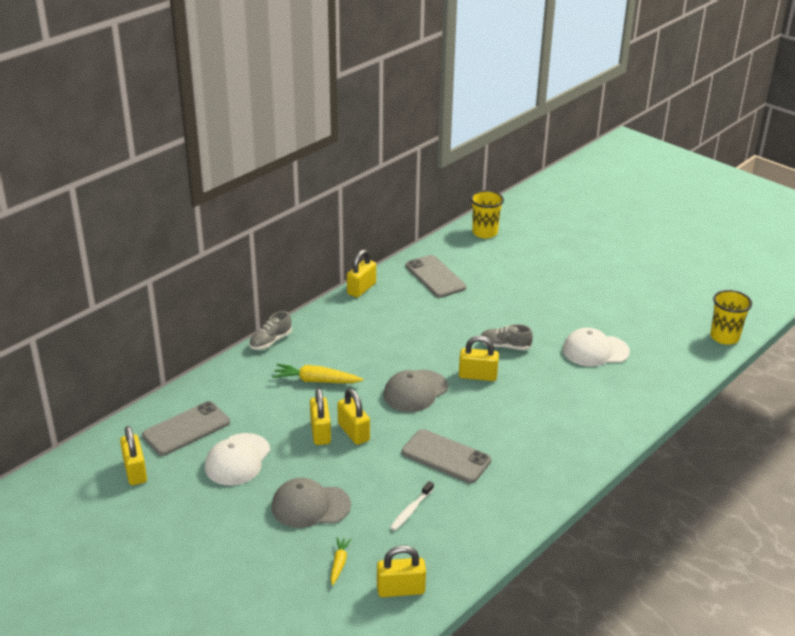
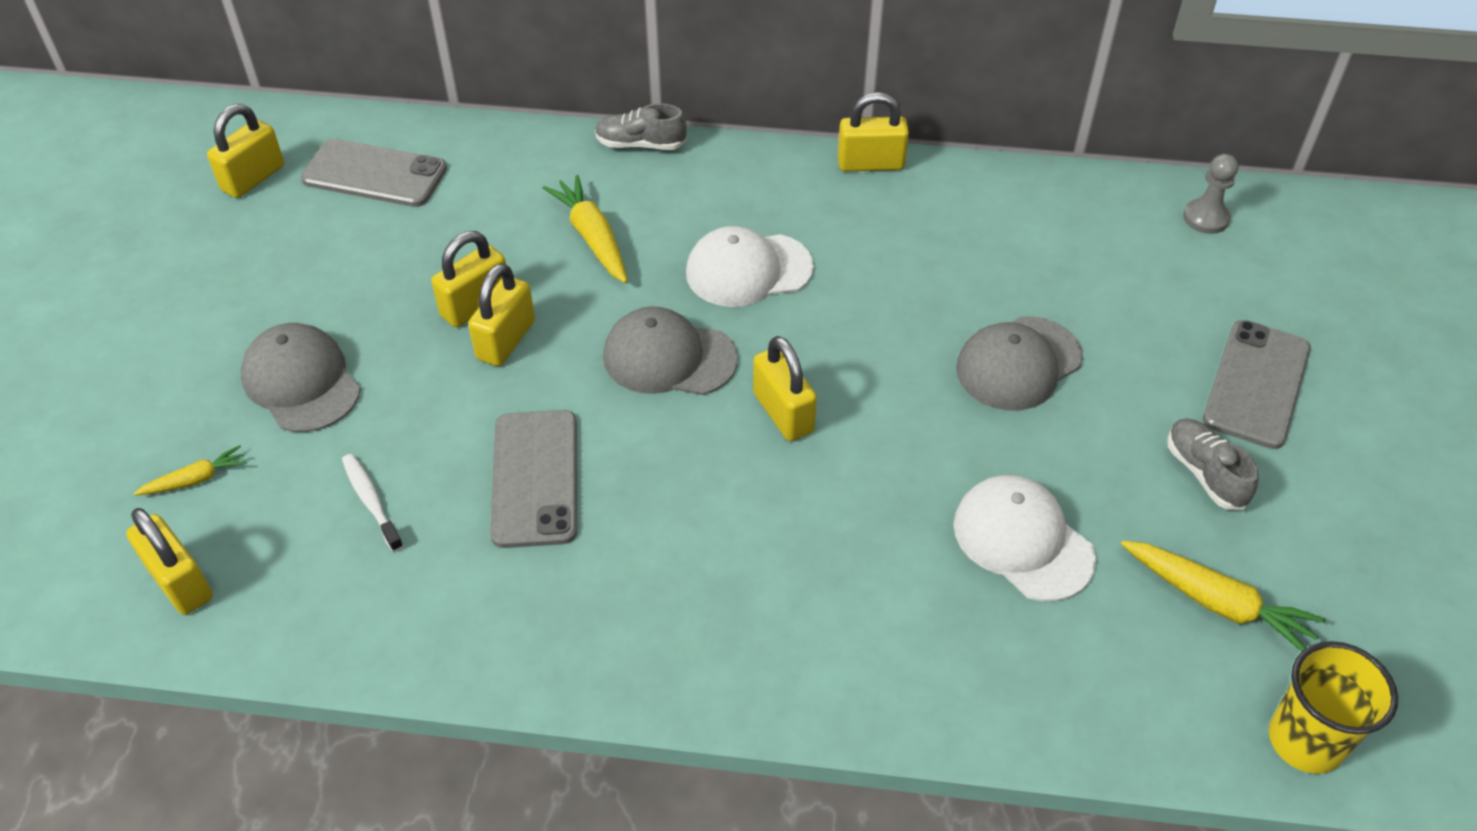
camera: 55 degrees right, 15 degrees up
(237, 459) = (348, 256): white cap -> white cap (748, 270)
(411, 510) = (371, 501): white toothbrush -> white toothbrush turned 60 degrees clockwise
(435, 277) = (1001, 225): grey phone -> grey phone (1257, 384)
(484, 232) = (1205, 218): yellow cup -> grey pawn
(505, 346) = (902, 407): grey shoe -> grey shoe (1204, 473)
(511, 309) = (1018, 364): none -> grey cap
(658, 325) = (1217, 603): none -> yellow carrot

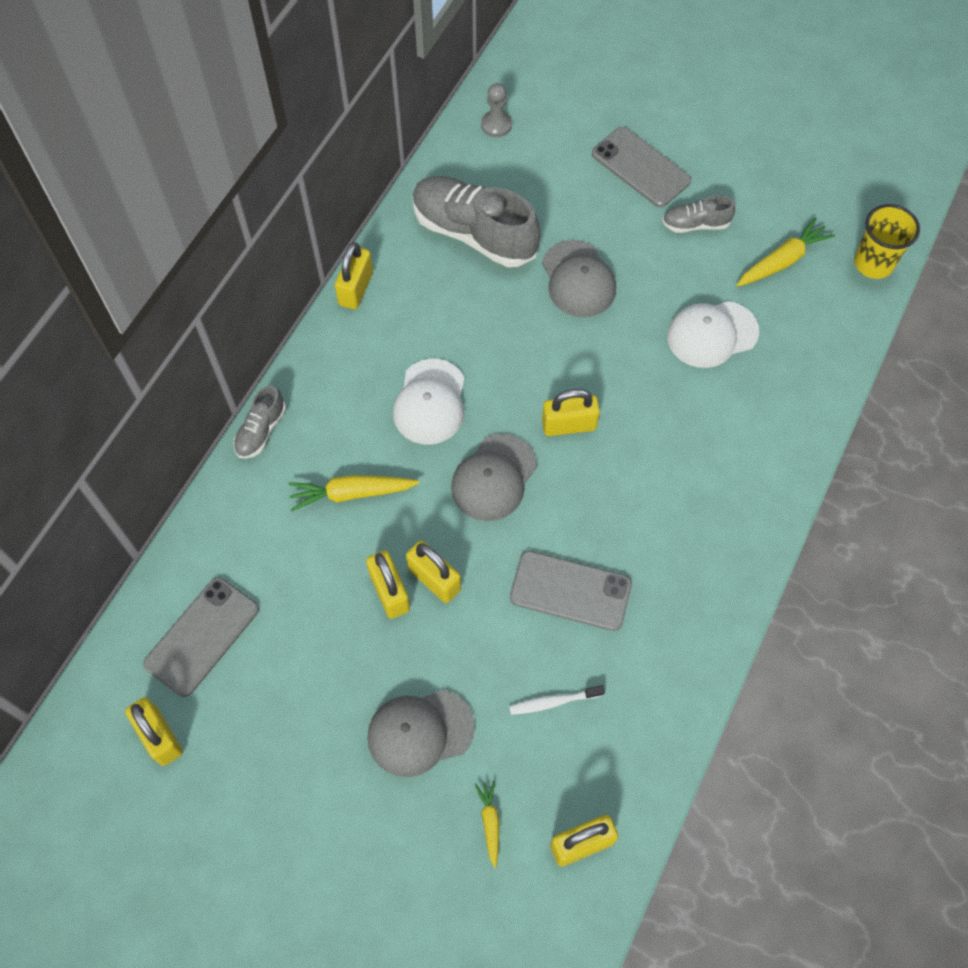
camera: 70 degrees left, 15 degrees up
(1020, 243) = (474, 233): none -> grey shoe

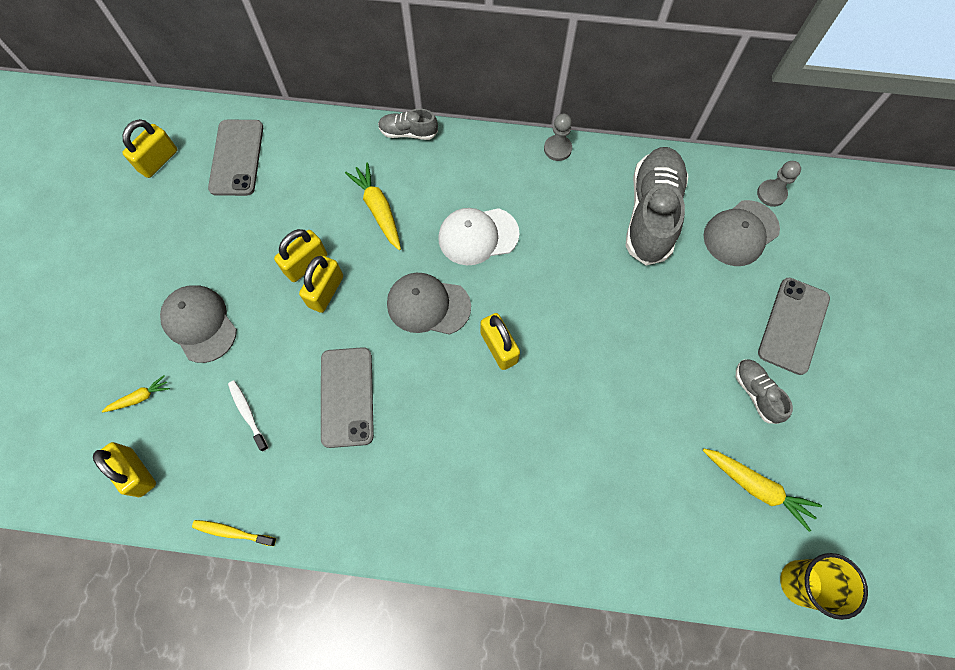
camera: 70 degrees right, 5 degrees up
(202, 636) = (236, 157): grey phone -> grey phone turned 75 degrees clockwise
(356, 289) = (557, 149): yellow padlock -> grey pawn
(578, 279) = (646, 310): grey cap -> grey cap (740, 233)
(683, 749) = (232, 532): none -> yellow toothbrush
(712, 334) = (642, 442): white cap -> none

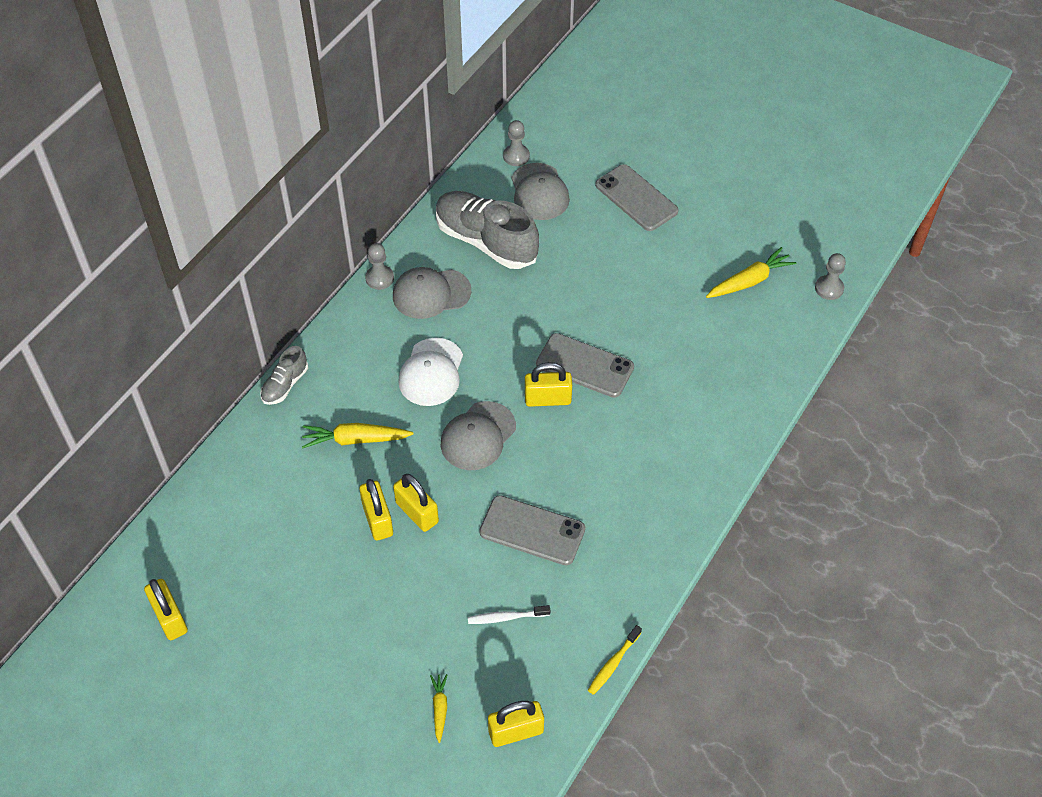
camera: 65 degrees left, 15 degrees down
(200, 324) = (389, 632): grey cap -> grey cap (431, 293)
(236, 157) = (215, 542): grey phone -> grey phone (584, 366)
(756, 393) = (678, 247): grey shoe -> none
(800, 583) = (829, 288): yellow cup -> grey pawn

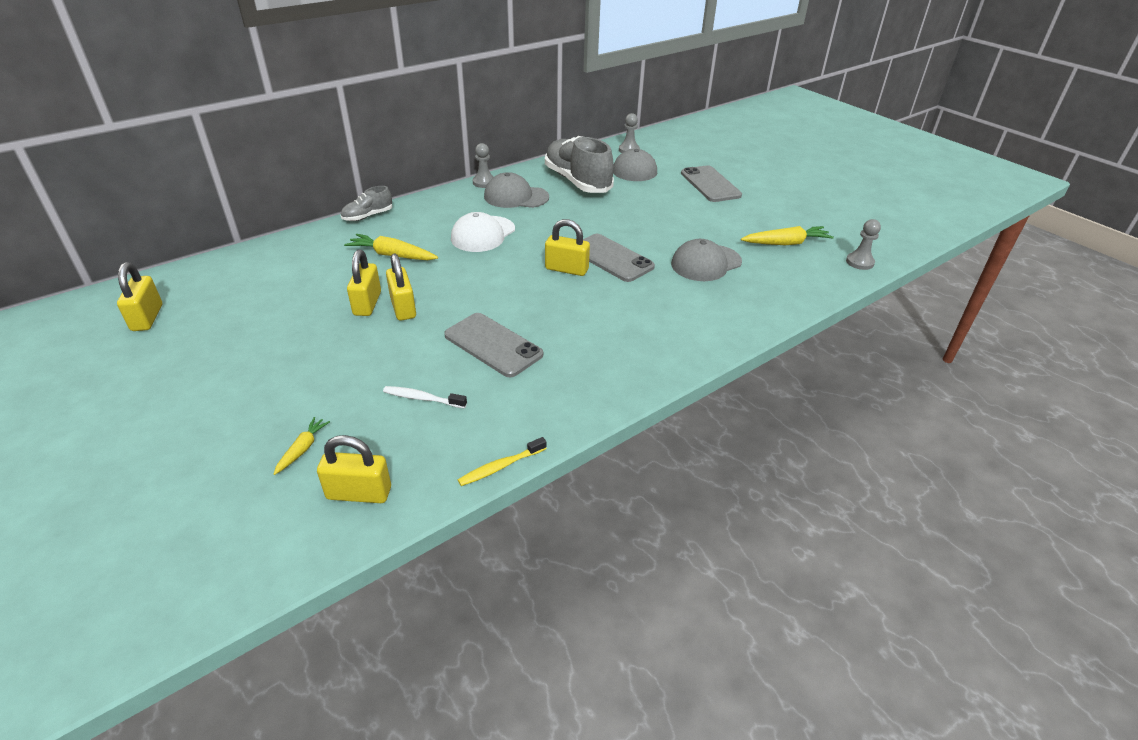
camera: 20 degrees right, 15 degrees down
(478, 436) = (491, 276): grey cap -> grey cap (706, 263)

